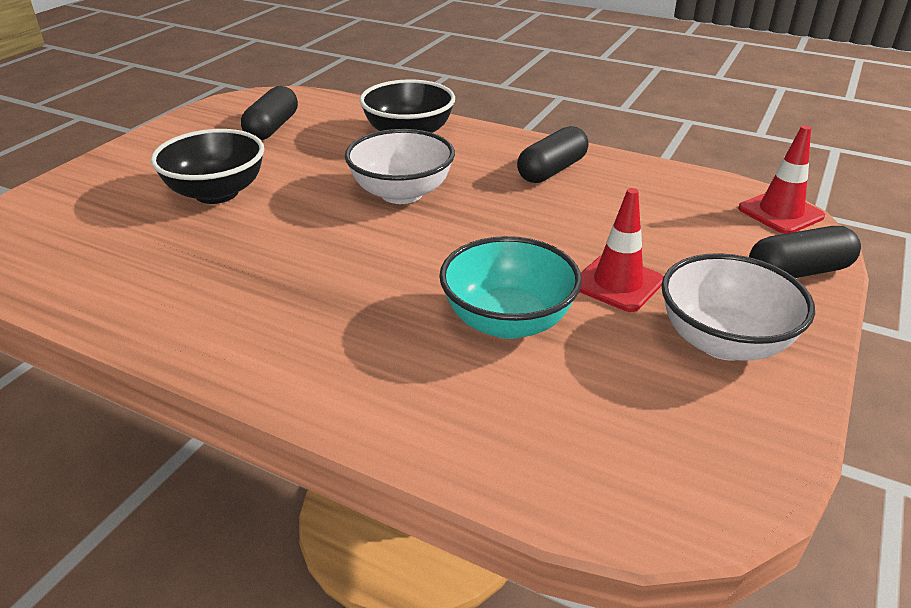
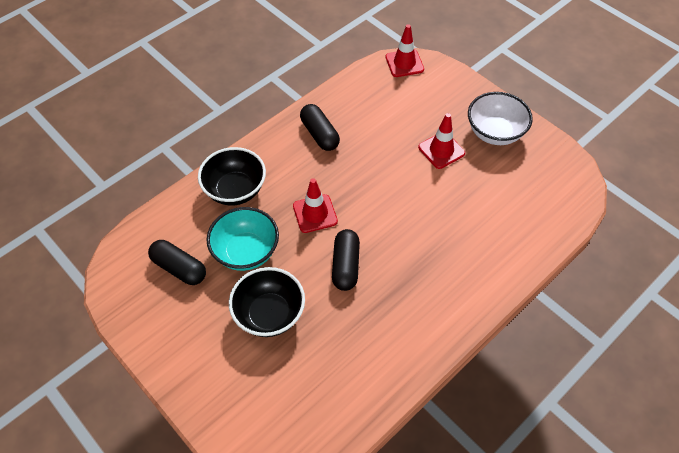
camera: 70 degrees left, 20 degrees up
(401, 193) = (315, 213): white bowl -> red traffic cone
(507, 321) = (457, 202): turquoise bowl -> turquoise bowl (246, 252)
(798, 272) = (455, 83): black capsule -> black capsule (345, 265)

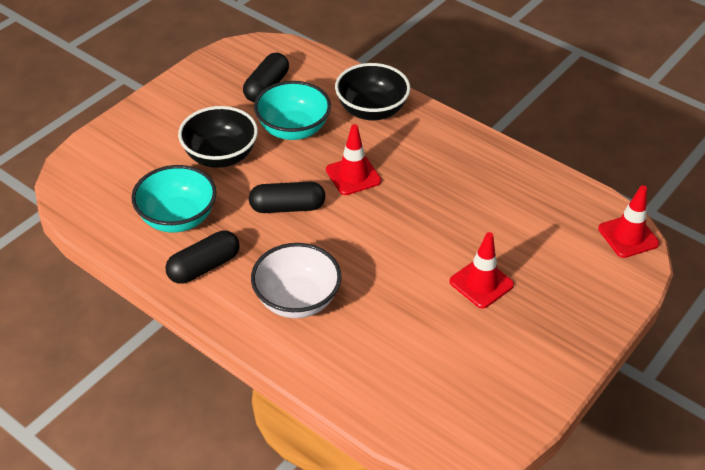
camera: 80 degrees right, 10 degrees down
(319, 134) = (472, 167): black capsule -> black capsule (204, 267)
(346, 354) = (177, 218): none -> turquoise bowl
(495, 133) = (531, 341): white bowl -> white bowl (297, 300)

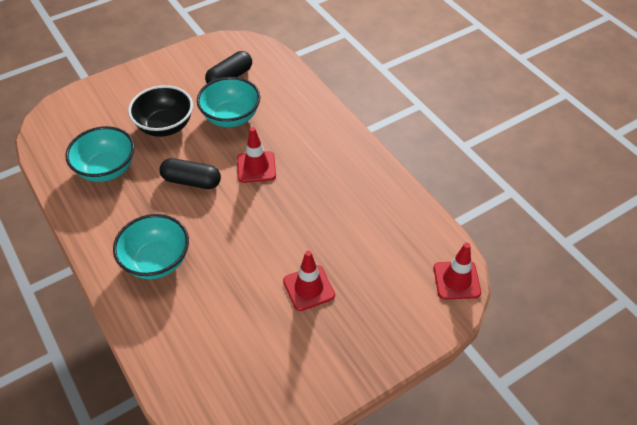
camera: 20 degrees right, 5 degrees up
(204, 267) = (104, 214): black capsule -> none
(297, 300) = (156, 261): white bowl -> turquoise bowl
(371, 110) = (300, 115): black bowl -> none

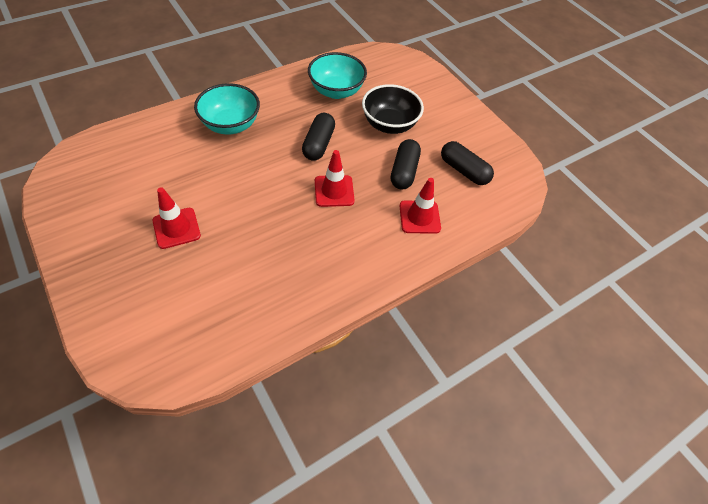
camera: 85 degrees right, 5 degrees up
(231, 117) = (404, 171): turquoise bowl -> black capsule
(456, 280) = (150, 367): red traffic cone -> red traffic cone (419, 217)

